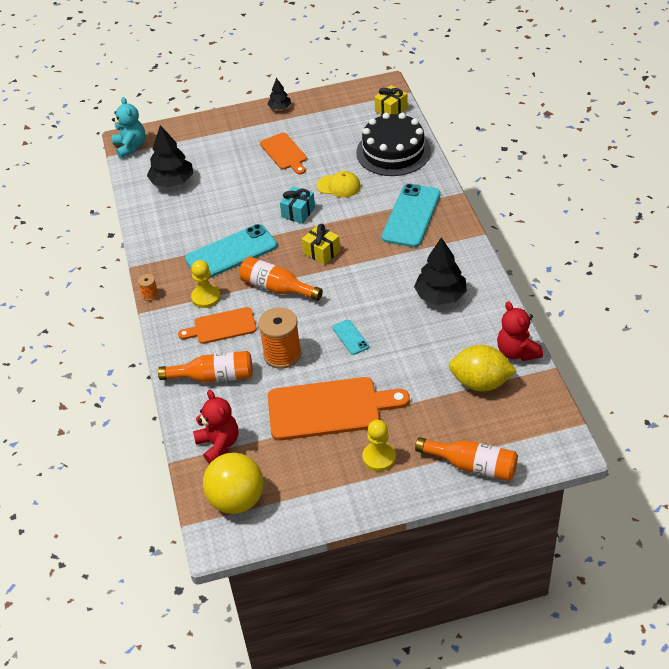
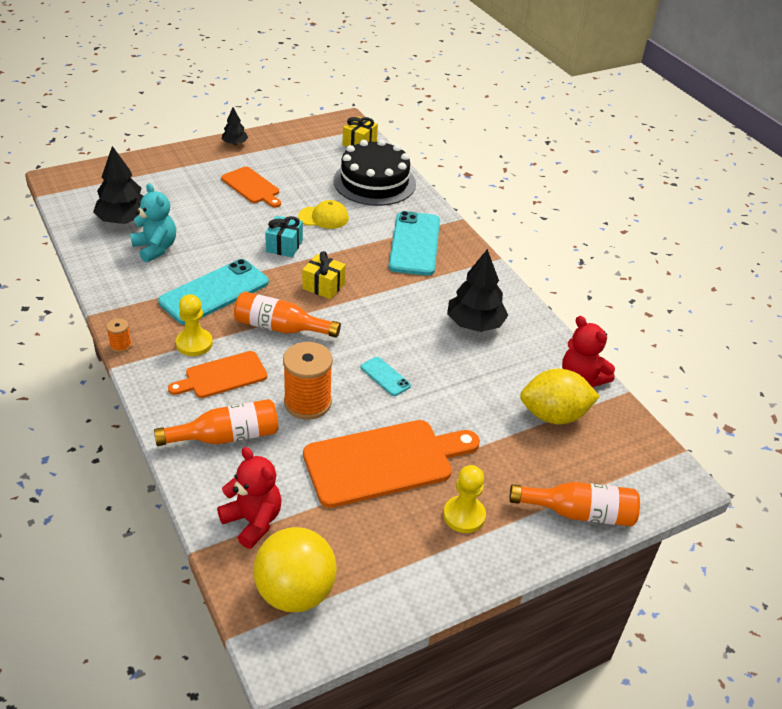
camera: 20 degrees left, 5 degrees down
(130, 147) = (64, 186): turquoise teddy bear -> turquoise teddy bear (155, 248)

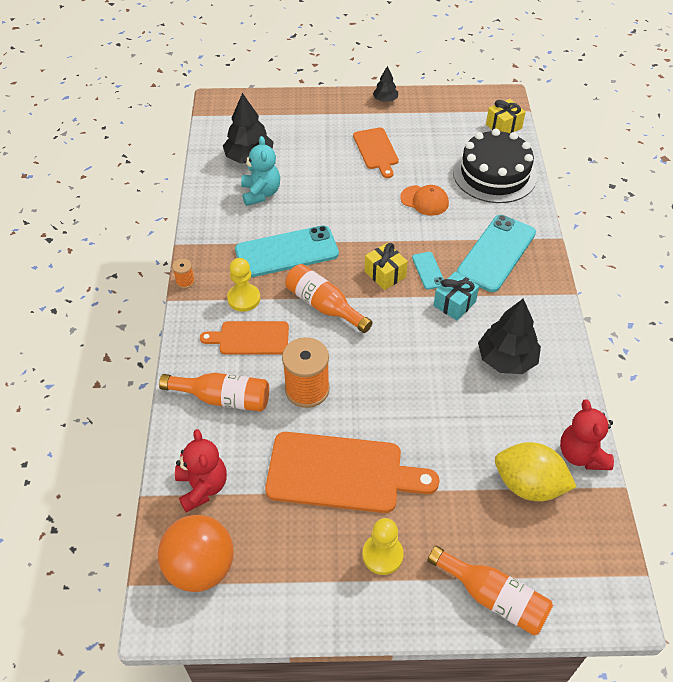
camera: 30 degrees right, 10 degrees up
(284, 246) = (372, 221): turquoise gift -> turquoise gift (454, 304)
(295, 592) = (201, 567): yellow ball -> orange ball
(324, 217) = (424, 200): yellow cap -> orange cap
(385, 376) = (390, 386): turquoise phone -> turquoise phone (428, 270)

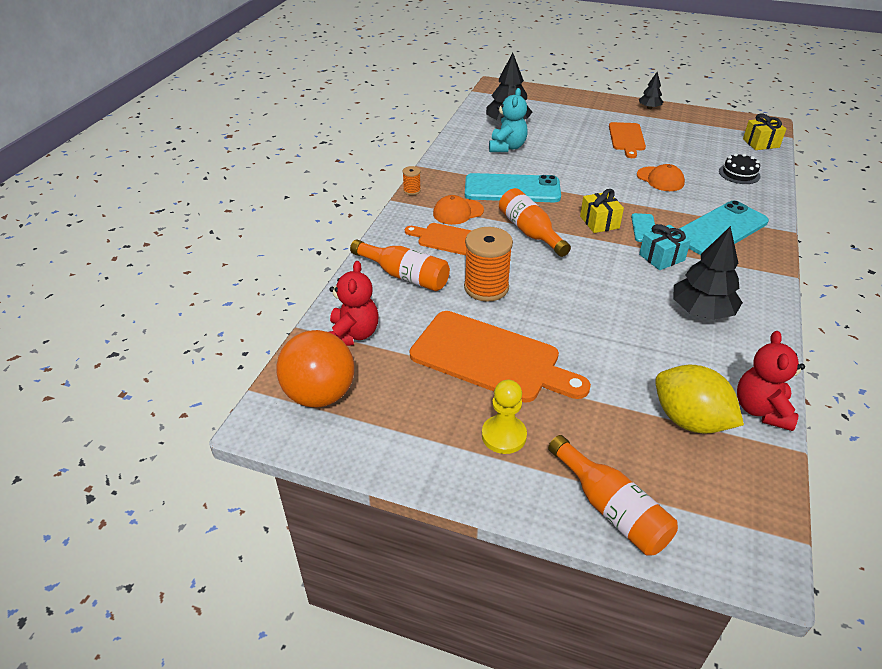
camera: 20 degrees right, 10 degrees down
(244, 298) = (458, 212): yellow pawn -> orange cap
(494, 174) = (739, 174): black cake -> black cake, size x0.47

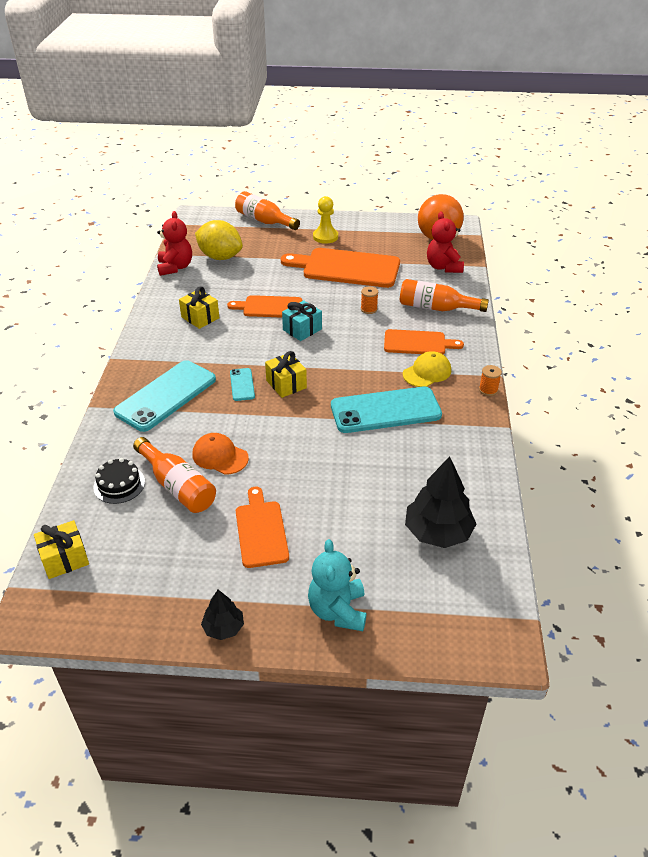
camera: 165 degrees right, 0 degrees up
(458, 212) = (427, 372): orange cap -> yellow cap
(486, 287) = (369, 309): orange spool -> orange spool, size x0.47
(507, 147) = (418, 479): turquoise teddy bear -> turquoise teddy bear (338, 610)
(530, 232) = (350, 362): orange bottle -> orange bottle (177, 486)
(611, 311) = (269, 307): none -> orange cutting board
(661, 257) = (227, 357): turquoise gift -> turquoise gift (302, 329)
(702, 311) = (200, 317): black tree -> yellow gift

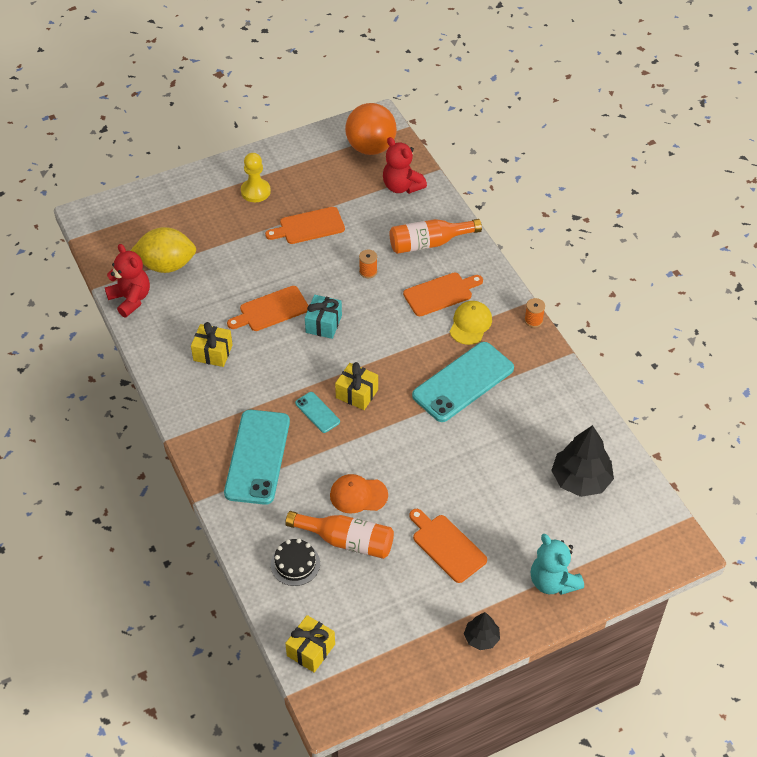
camera: 30 degrees left, 10 degrees up
(264, 221) = (172, 194): orange bottle -> none
(347, 268) = (309, 226): orange cutting board -> orange cutting board, size x0.59

